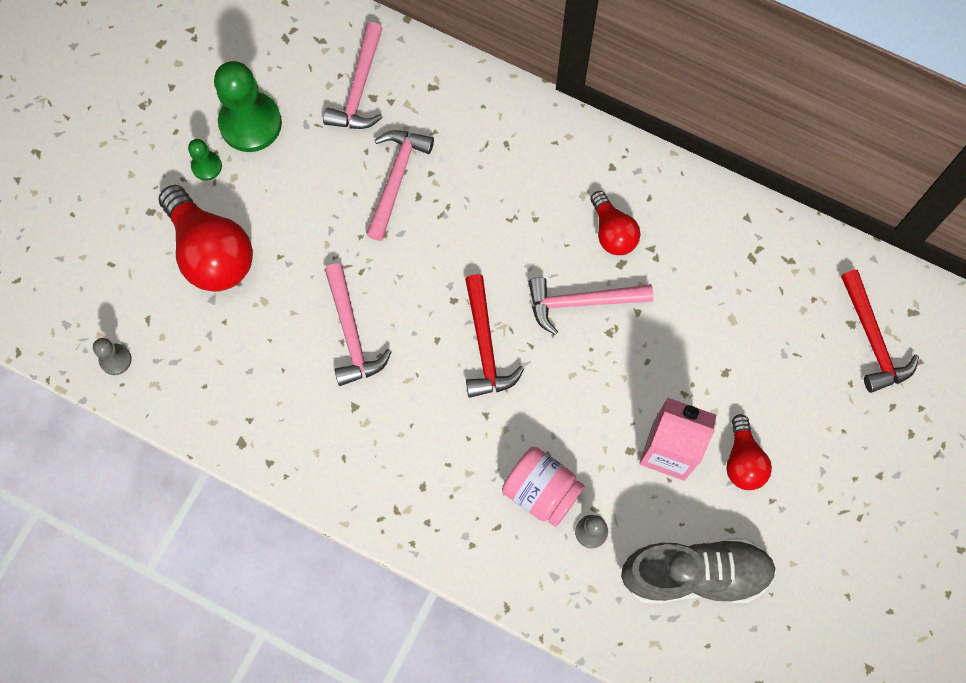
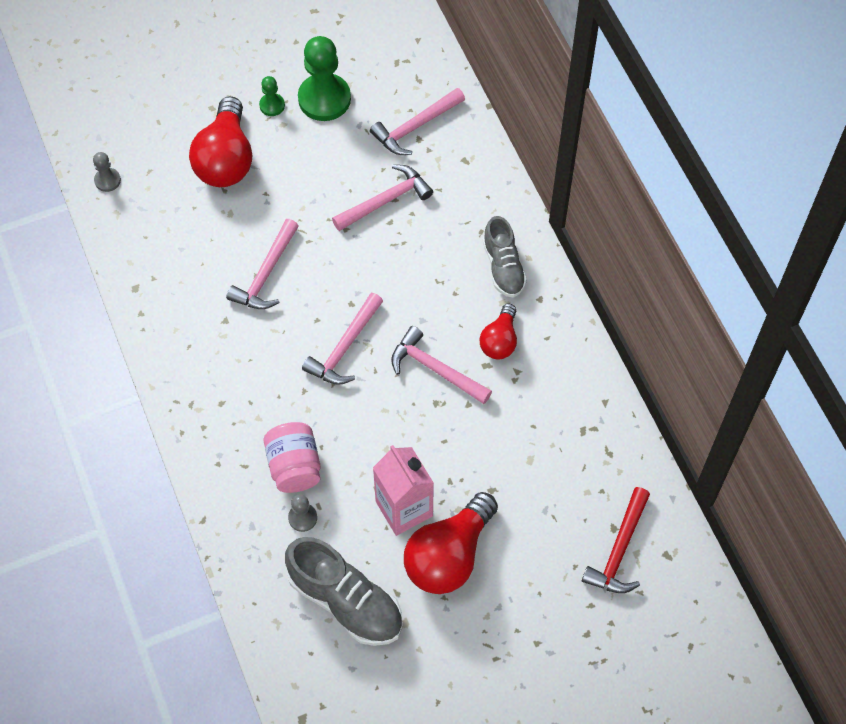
camera: 40 degrees right, 10 degrees down
(485, 346) = (345, 347): red hammer -> pink hammer
(555, 161) = (503, 267): none -> grey shoe
(743, 461) = (449, 556): red light bulb -> red light bulb, size x1.76

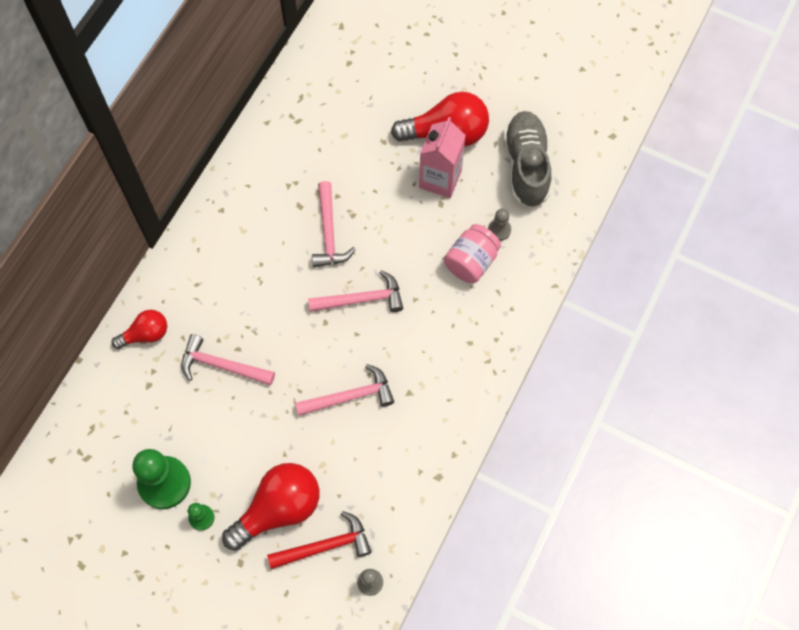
camera: 130 degrees left, 5 degrees up
(415, 127) = (139, 396): pink hammer -> none
(500, 341) = (274, 211): red light bulb -> red light bulb (146, 334)
(503, 267) = (214, 249): grey shoe -> none
(619, 550) = (360, 51): red hammer -> red hammer (325, 546)

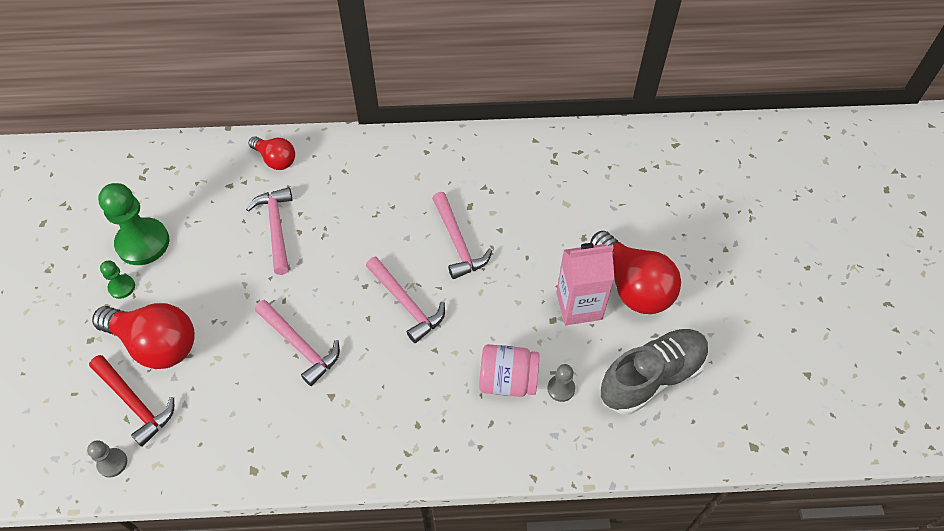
camera: 60 degrees right, 10 degrees down
(329, 233) = (458, 242): pink hammer -> pink hammer turned 75 degrees counterclockwise

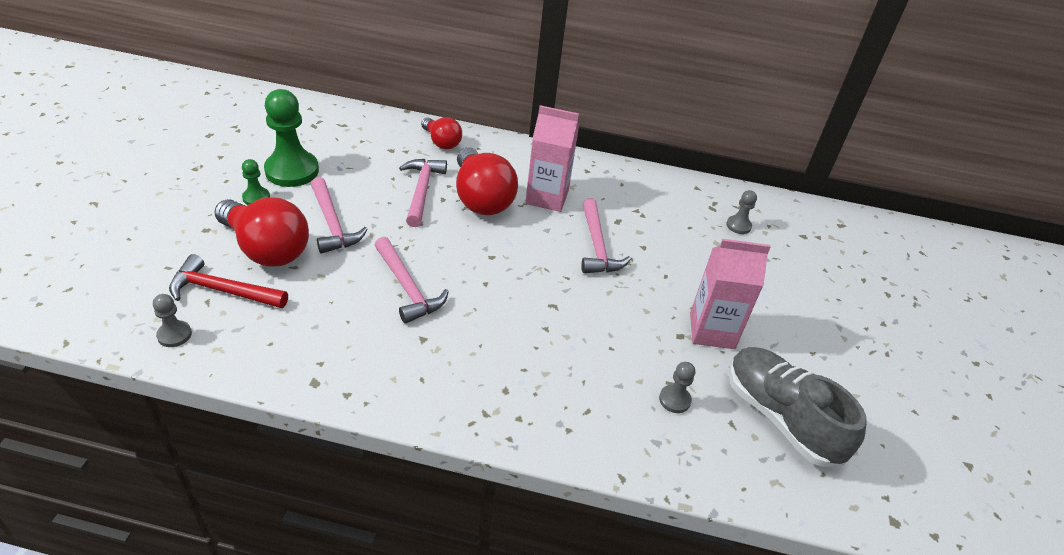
camera: 10 degrees right, 15 degrees down
(135, 403) = (222, 291): red hammer -> red hammer turned 135 degrees clockwise
(397, 198) = (547, 197): none -> pink carton
(406, 304) = (529, 282): pink hammer -> pink hammer (332, 224)
(507, 380) = (617, 376): pink jar -> none
(581, 176) = (738, 226): none -> grey pawn
(632, 286) = (774, 329): red light bulb -> red light bulb (481, 198)
(651, 377) = (781, 417): grey shoe -> grey shoe turned 105 degrees counterclockwise

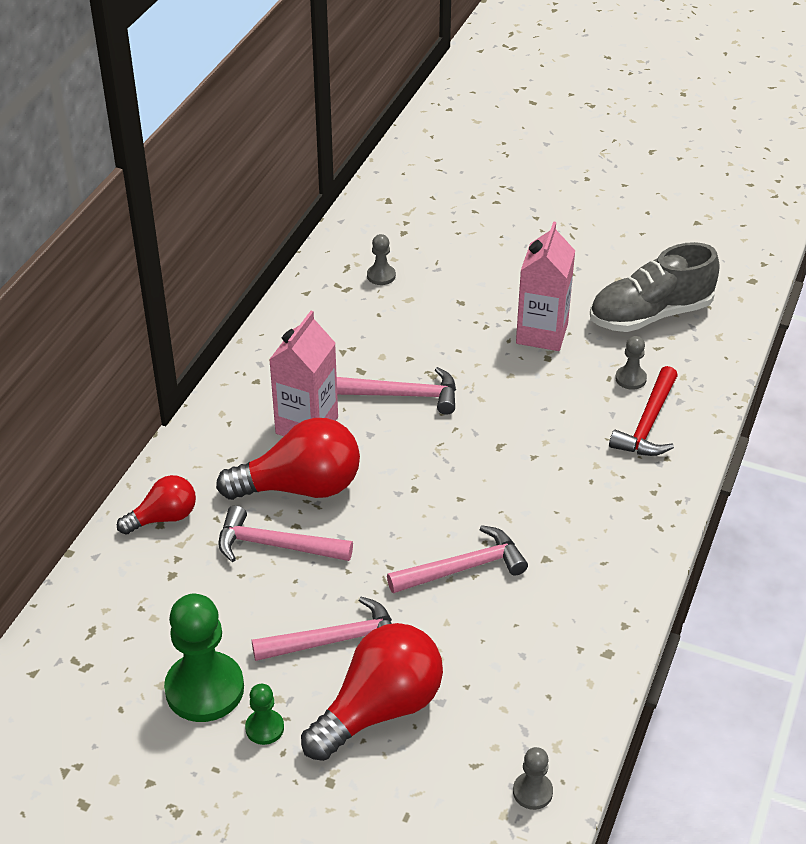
camera: 75 degrees left, 0 degrees up
(222, 291) = (457, 750): red hammer -> red hammer (648, 424)

